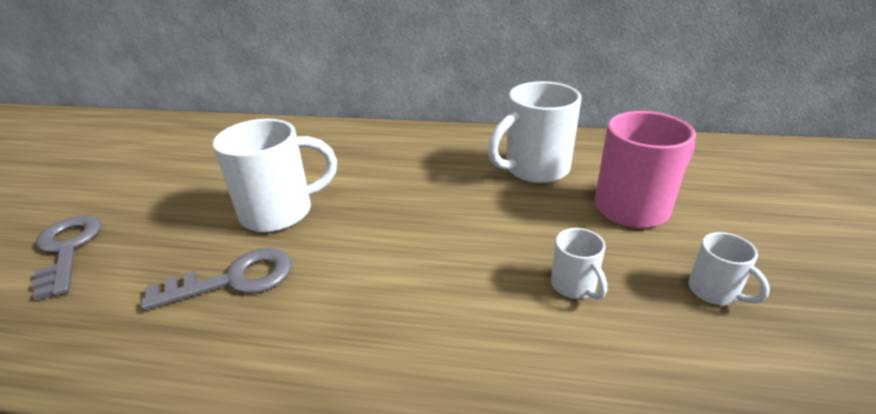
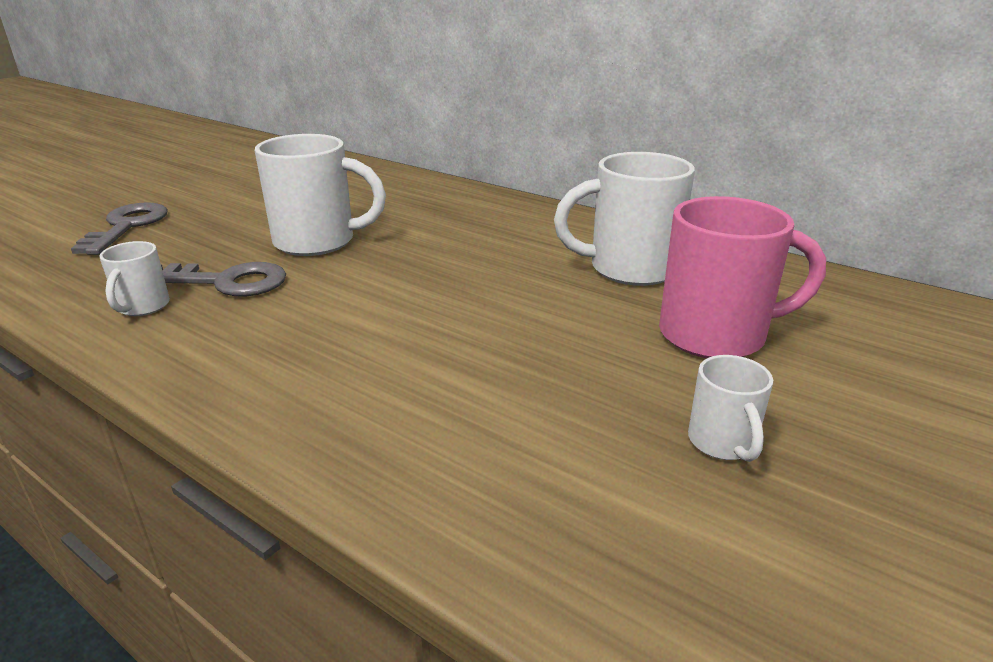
camera: 25 degrees right, 5 degrees down
(574, 286) = (546, 383): white mug -> white mug (142, 307)

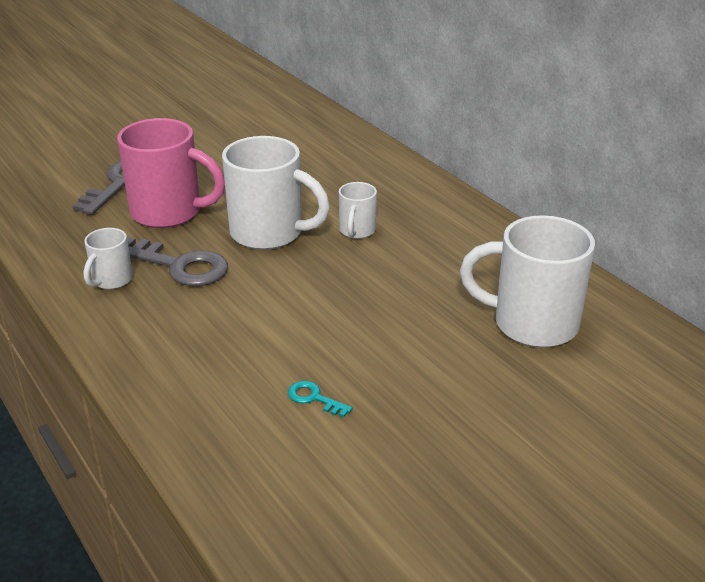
camera: 20 degrees right, 5 degrees up
(450, 371) = (314, 398): none -> turquoise key
(716, 335) = (558, 416): pink mug -> pink mug (169, 213)
(722, 443) = (486, 517): white mug -> white mug (357, 231)

